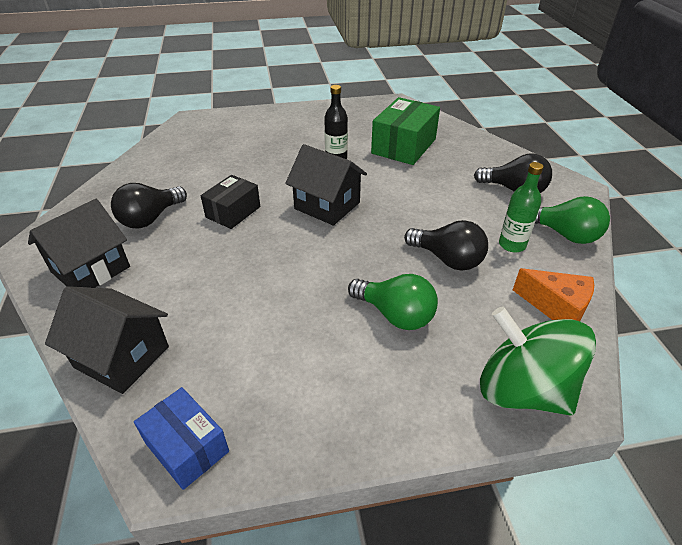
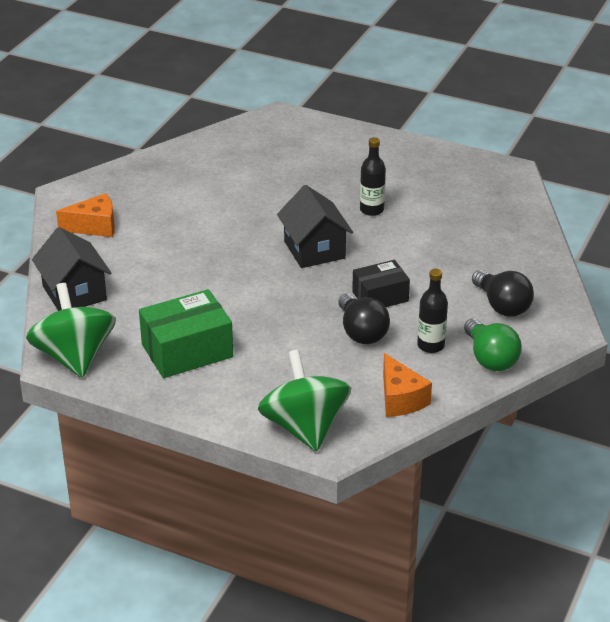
camera: 35 degrees right, 5 degrees down
(90, 269) = (94, 227): black house -> orange cheese
(150, 218) = (165, 203): black light bulb -> none
(186, 447) = (74, 357): blue box -> green spinning top
(233, 212) = (232, 224): black box -> black box (380, 296)
(395, 315) = (273, 349): green light bulb -> none
(404, 146) = (453, 222): green box -> green box (187, 351)
(512, 245) = (431, 345): green bottle -> black bottle

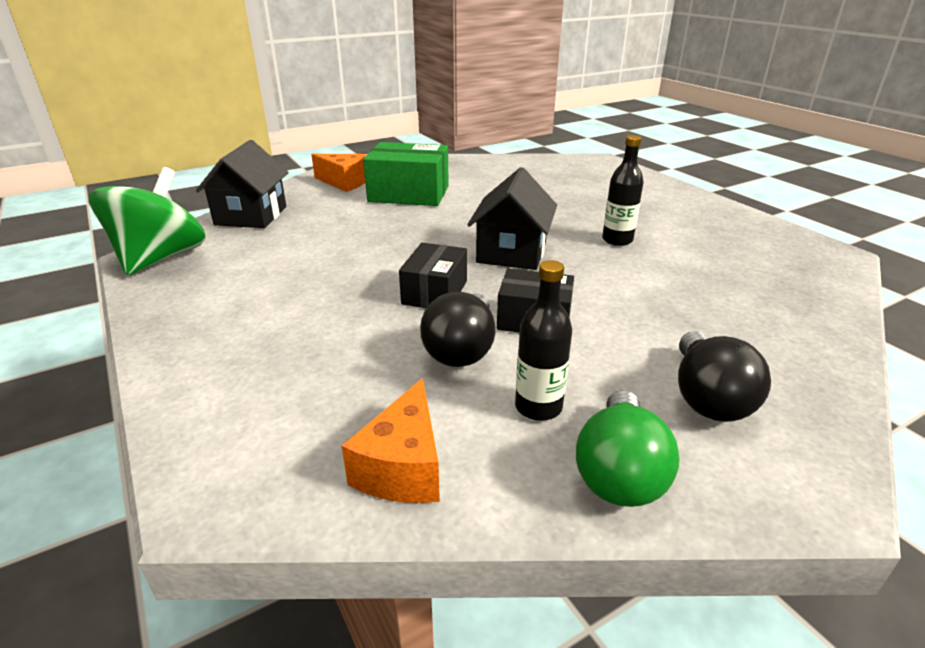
camera: 35 degrees right, 5 degrees down
(187, 351) = (254, 291): green box -> green box (409, 194)
(302, 302) = (434, 292): none -> black box
(304, 427) = (225, 439): green spinning top -> none

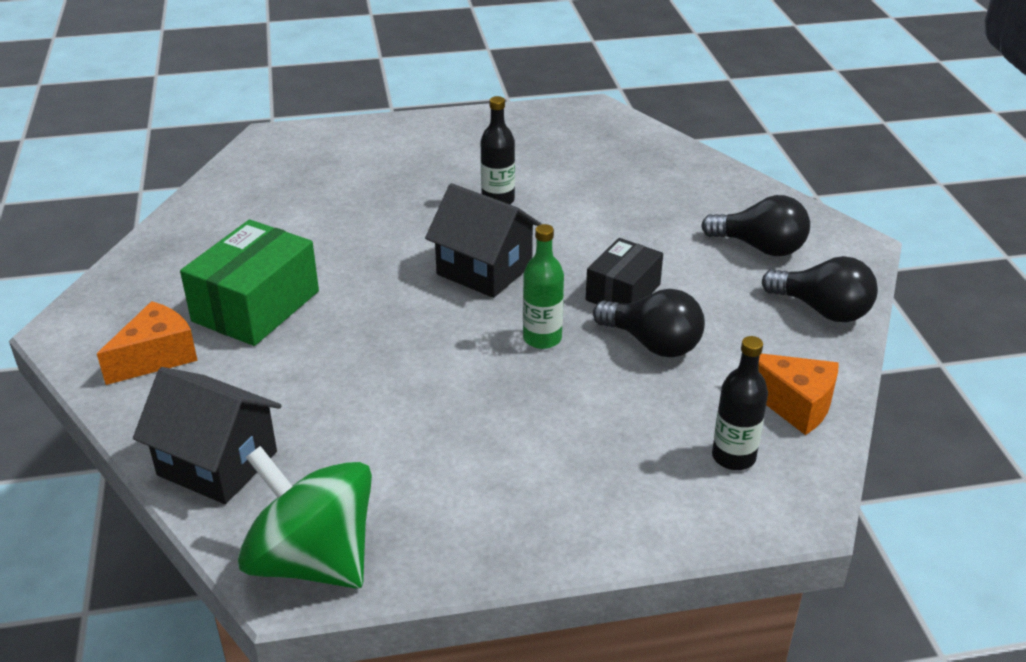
camera: 70 degrees left, 5 degrees up
(434, 292) = (542, 338): black box -> green bottle
(538, 407) = (745, 324): black bottle -> black bottle (733, 457)
(619, 472) = (822, 310): green light bulb -> black light bulb

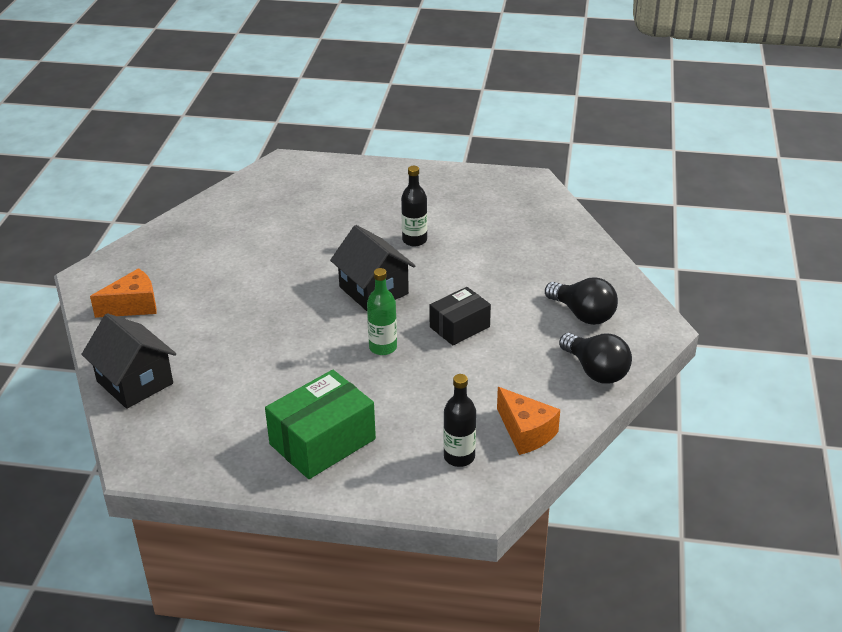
camera: 20 degrees right, 0 degrees up
(256, 306) = (210, 285): green box -> green box (322, 442)
(313, 560) = (159, 454): green spinning top -> none
(653, 343) = (456, 368): black light bulb -> none

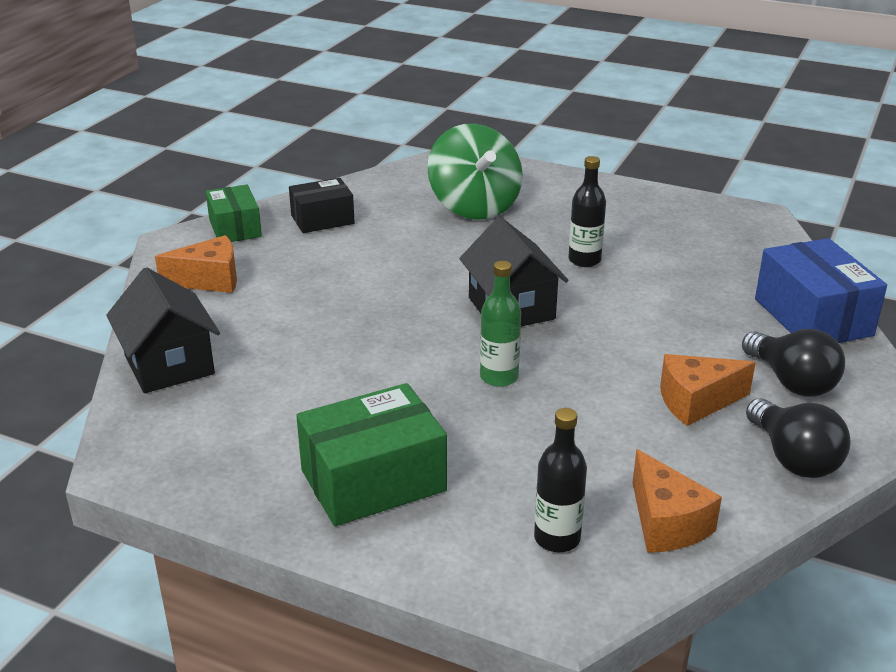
camera: 15 degrees right, 5 degrees down
(132, 256) = (235, 228): none -> green box
(316, 205) = (474, 206): none -> green spinning top
(459, 327) = (611, 369): black box -> black box (322, 219)
(523, 341) = (696, 402): none -> orange cheese
(586, 261) = (812, 317): none -> blue box

